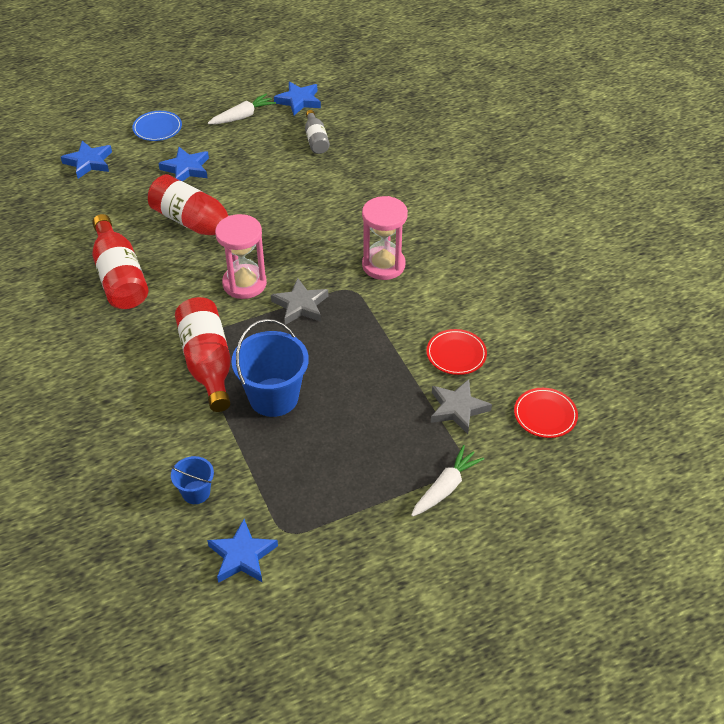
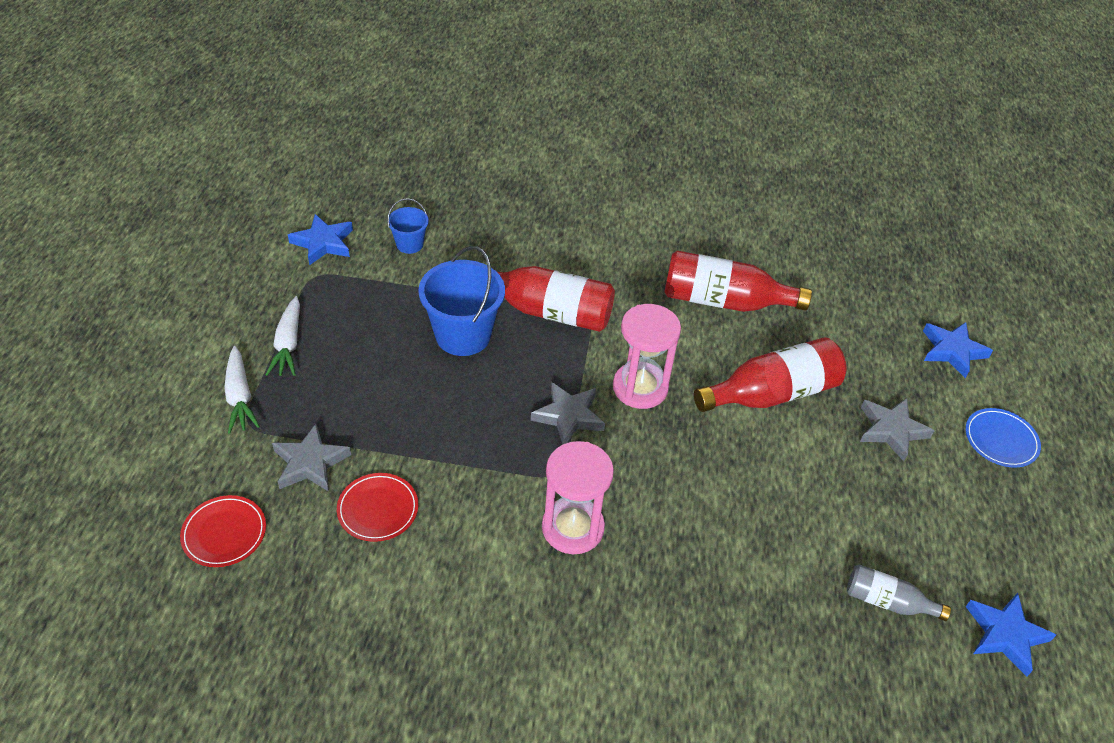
camera: 120 degrees right, 0 degrees up
(186, 169) = (891, 430): blue star -> grey star
(242, 116) = (990, 543): white carrot -> white carrot (288, 344)

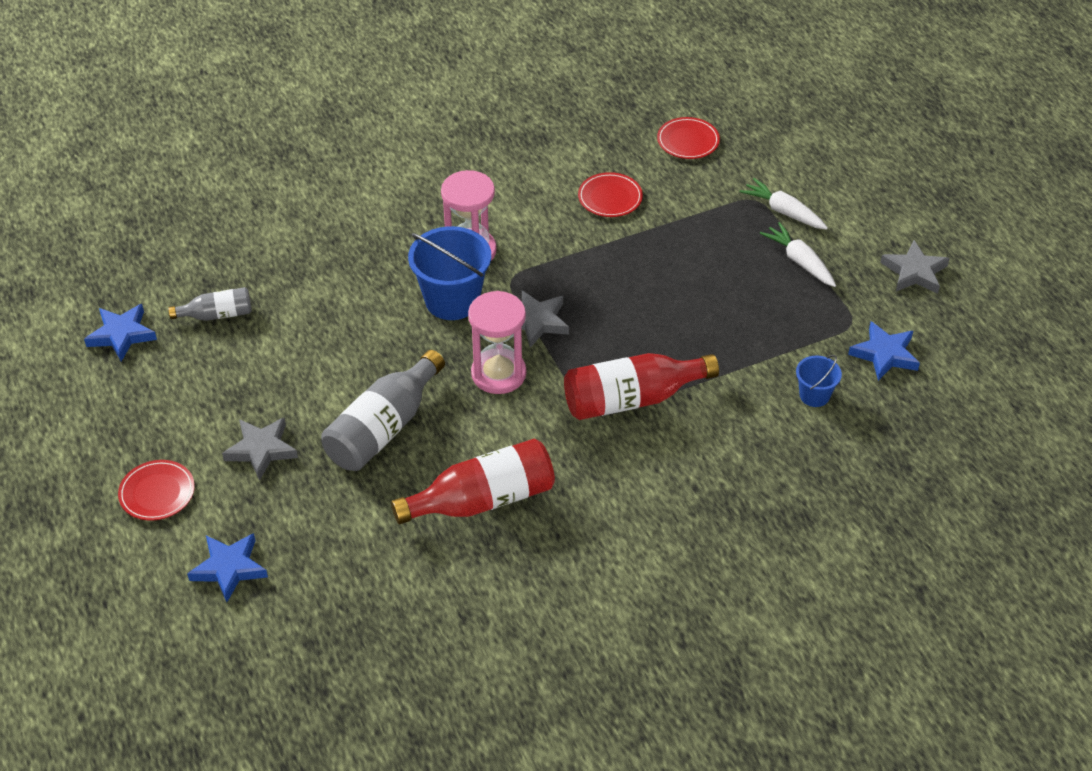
camera: 150 degrees right, 0 degrees up
(310, 463) = (685, 199): grey star -> grey star (914, 272)
(463, 335) = (679, 339): blue bucket -> blue bucket (452, 300)
(772, 394) = (383, 428): red bottle -> grey bottle
(1000, 440) = (157, 493): blue plate -> red plate

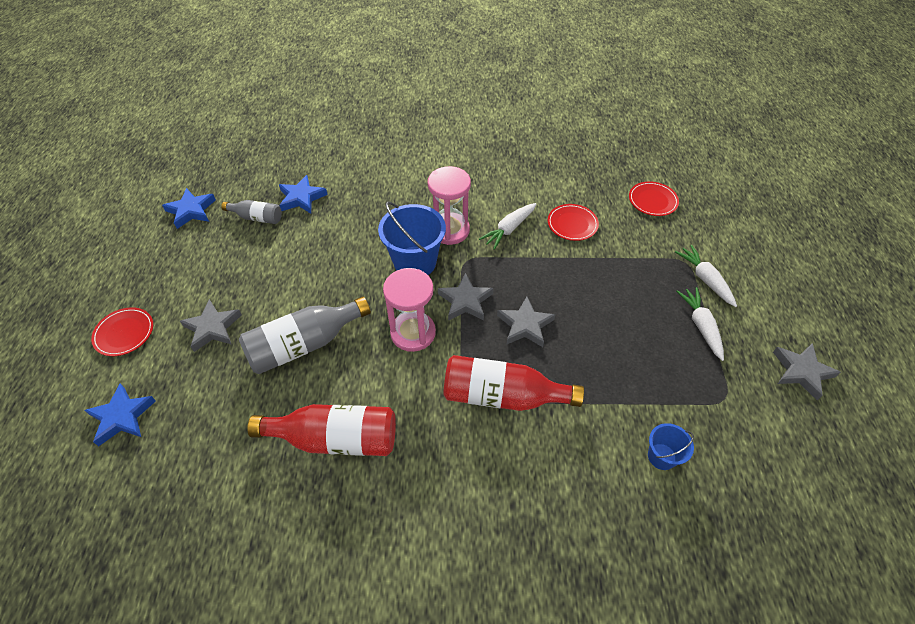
camera: 25 degrees right, 5 degrees up
(540, 227) = (509, 229): none -> white carrot
(617, 324) = (525, 325): none -> grey star
(884, 354) = (744, 441): blue star -> blue star (301, 198)

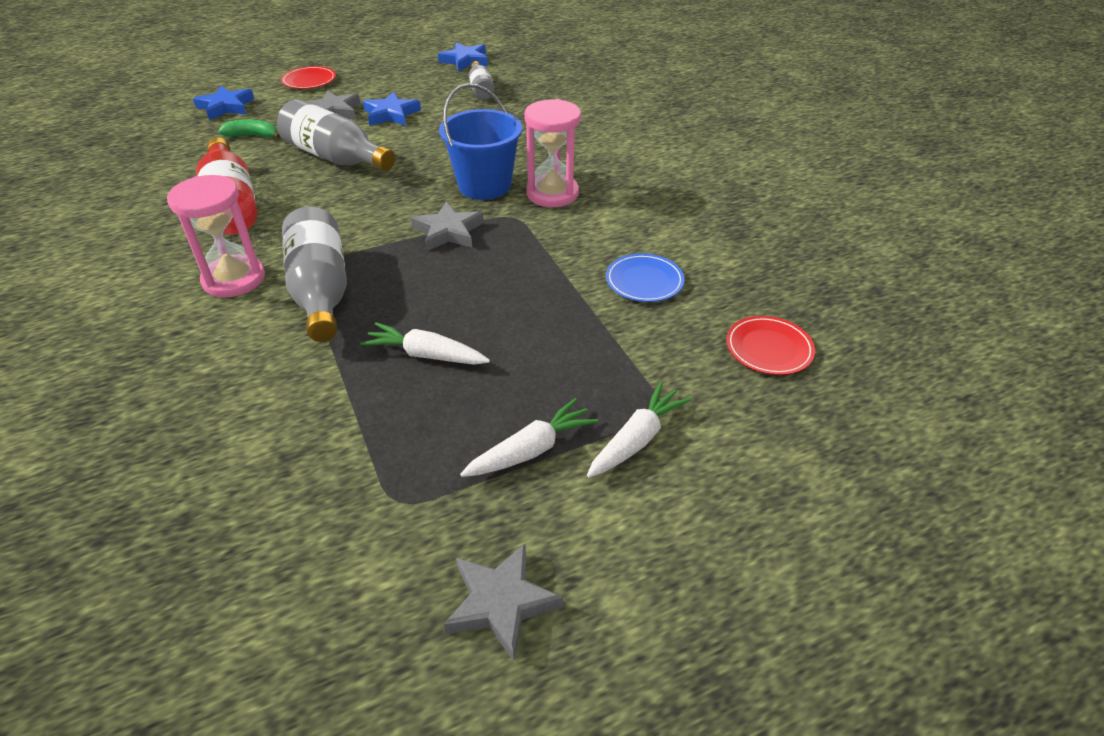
camera: 65 degrees right, 10 degrees down
(210, 402) = (253, 135): none -> green banana
(301, 198) = (527, 101): blue star -> blue star (391, 114)
(413, 333) = (382, 211): pink hourglass -> pink hourglass (234, 279)
(502, 396) = (321, 290): red bottle -> grey bottle
(509, 229) = (590, 233): white carrot -> white carrot (426, 355)
(525, 325) = (436, 283): grey star -> none
(572, 224) = (644, 281): red plate -> blue plate
(661, 456) = (272, 446): blue bucket -> none

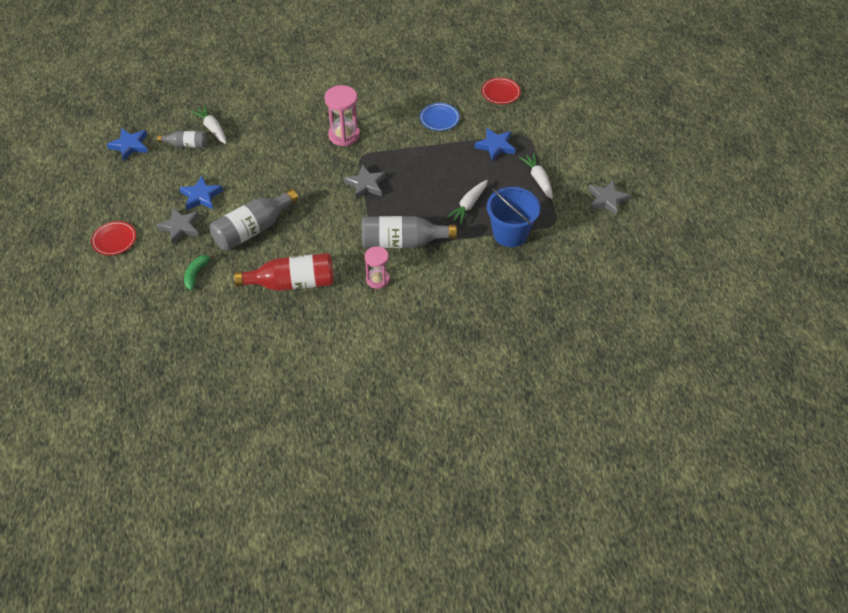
camera: 75 degrees left, 10 degrees up
(226, 107) = (136, 291): blue star -> blue star (495, 146)
(234, 279) = (377, 279): pink hourglass -> pink hourglass, size x0.66
(484, 185) = (322, 162): blue bucket -> blue bucket (510, 233)
(637, 439) = (541, 147): white carrot -> white carrot (212, 128)

